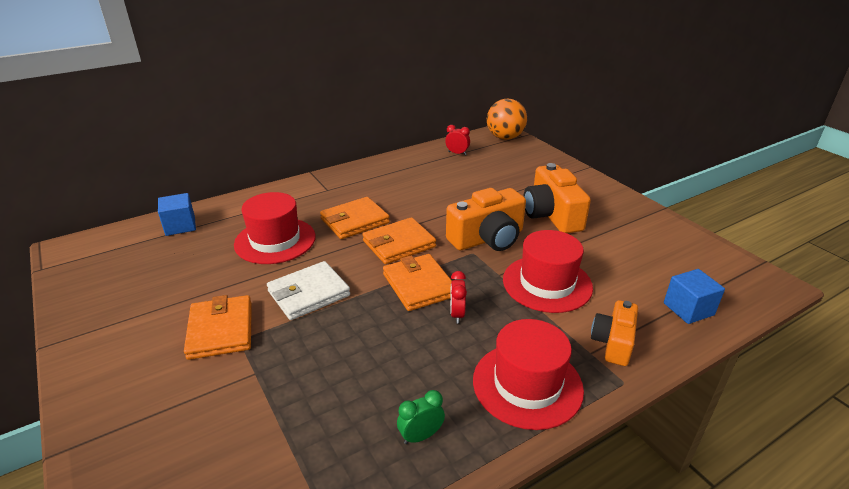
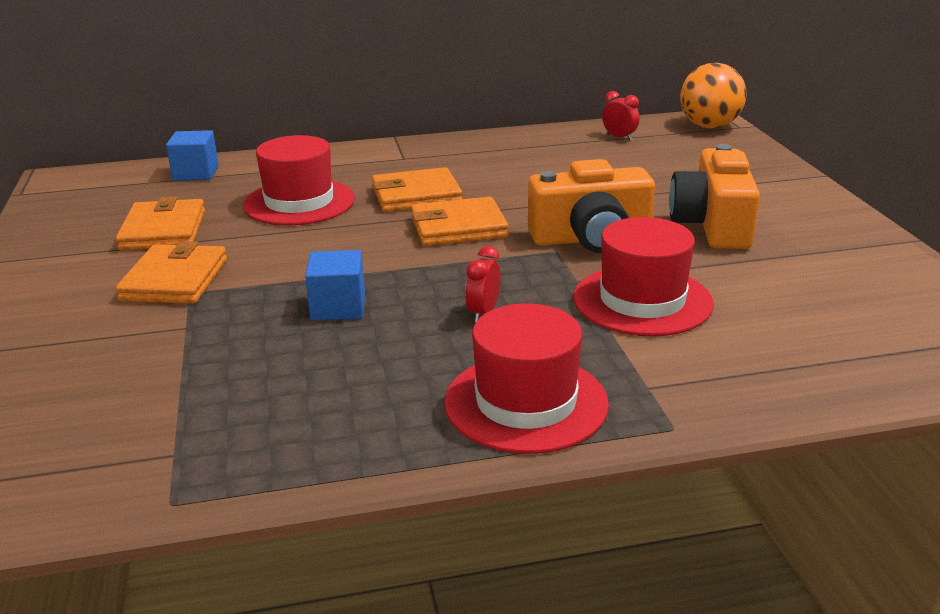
camera: 20 degrees right, 5 degrees down
(309, 293) = (303, 261): white wallet -> none
(419, 285) = (454, 274): orange wallet -> orange wallet (163, 230)
(421, 436) = (342, 425): green clock -> none
(613, 342) = (693, 382): orange camera -> none
(688, 309) = (852, 365): blue cube -> blue cube (338, 307)

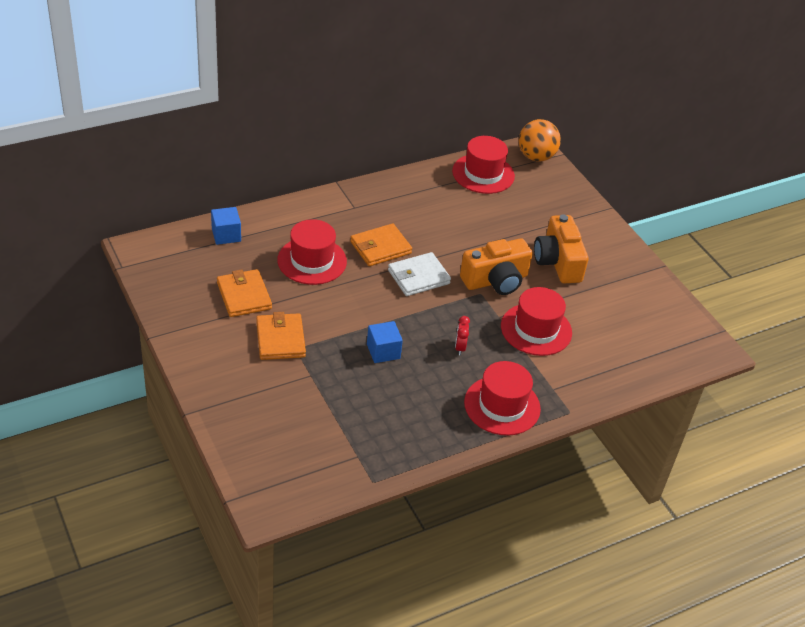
camera: 20 degrees left, 15 degrees up
(458, 227) = (418, 277): orange wallet -> white wallet
(619, 137) = (483, 174): red clock -> red hat

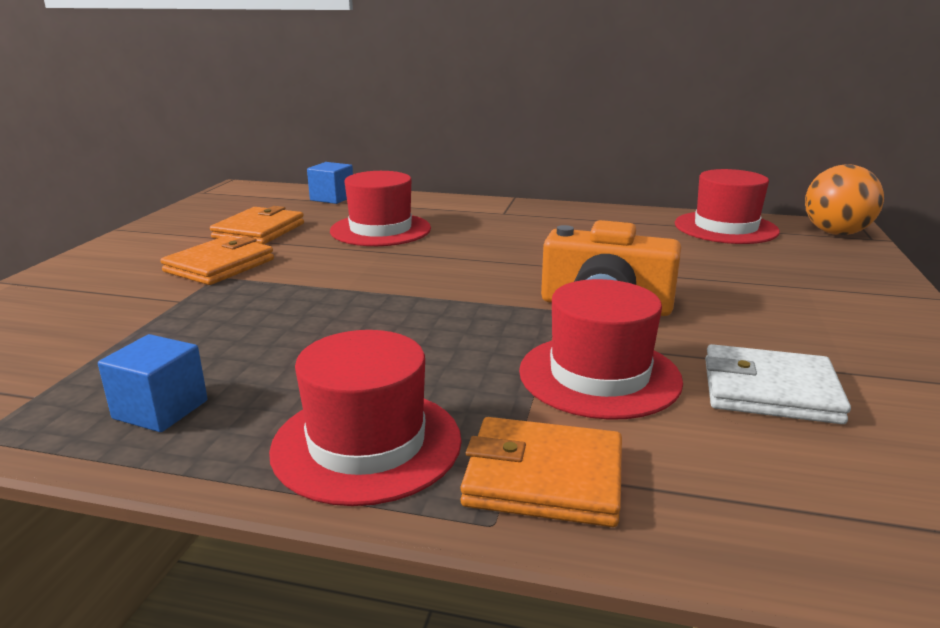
camera: 45 degrees right, 20 degrees down
(380, 247) = (481, 241): orange wallet -> orange wallet (544, 478)
(383, 351) = (309, 313): blue cube -> blue cube (160, 409)
(418, 277) = (488, 272): white wallet -> white wallet (769, 390)
(460, 347) = (426, 348): red clock -> none
(558, 262) = (754, 320): orange camera -> none

